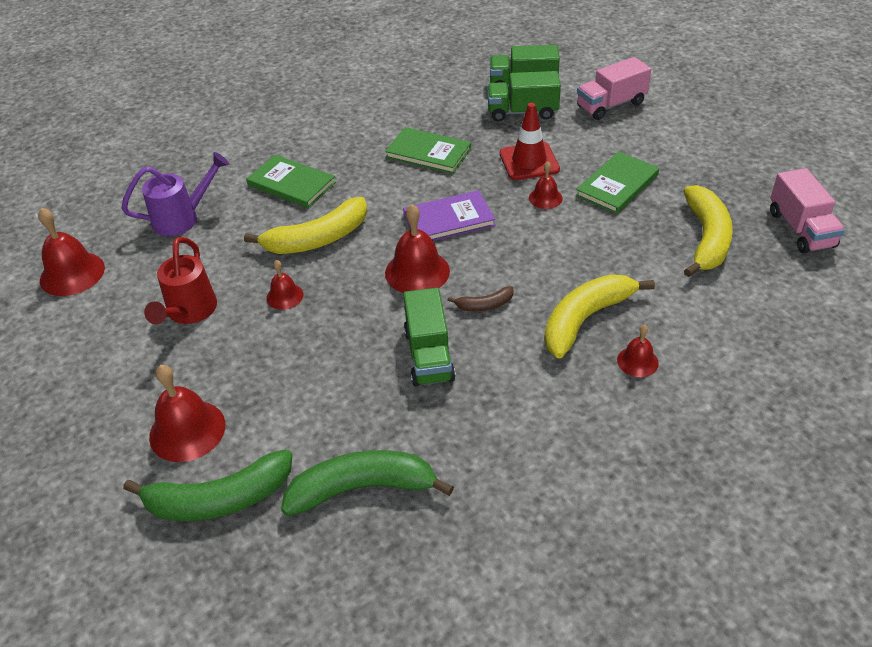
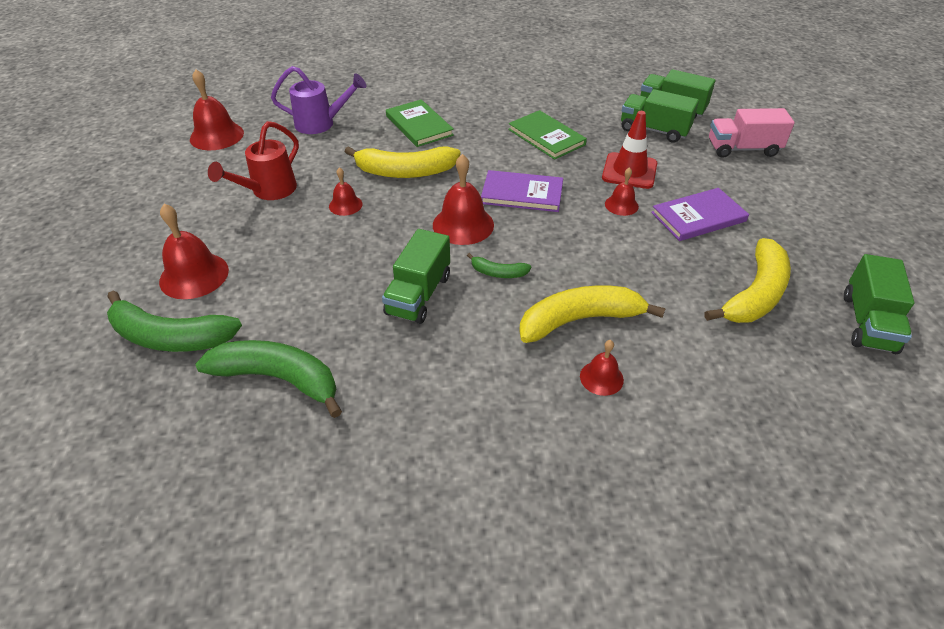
camera: 25 degrees right, 0 degrees up
(484, 305) = (498, 273): brown banana -> green banana
(617, 185) = (698, 217): green book -> purple book
(801, 229) = (868, 323): pink truck -> green truck

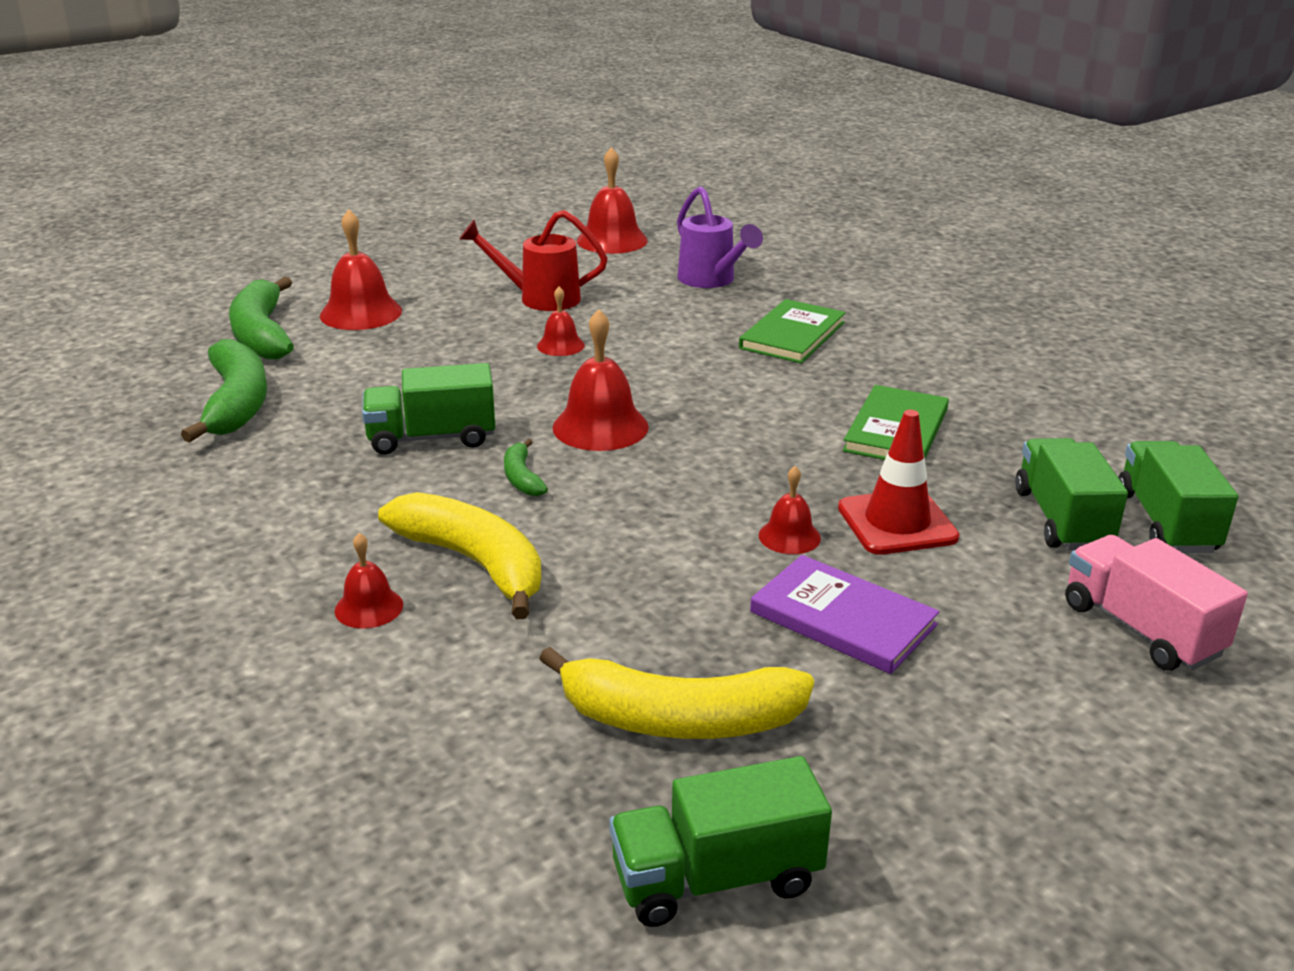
camera: 60 degrees right, 15 degrees down
(405, 172) = (672, 358): yellow banana -> none
(522, 194) = (720, 449): purple book -> none

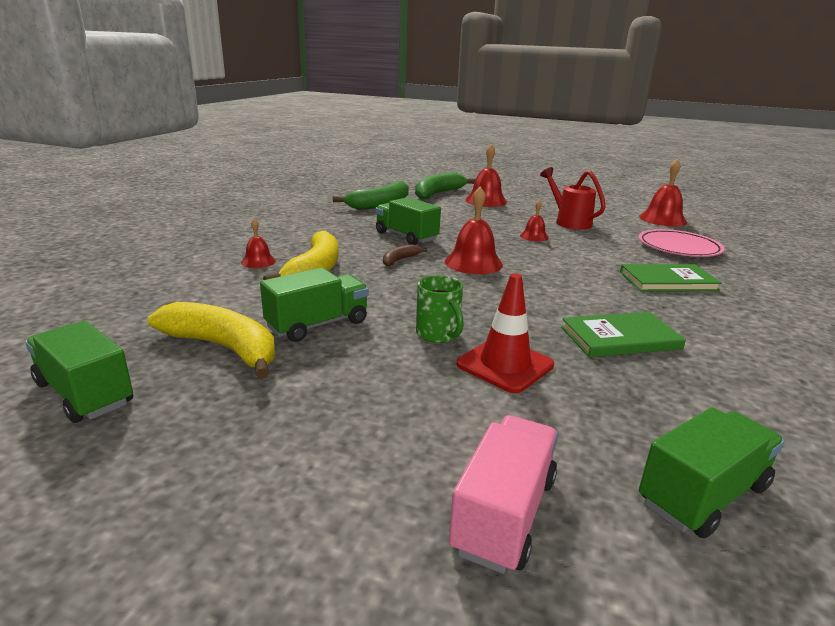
camera: 55 degrees right, 5 degrees down
(522, 478) = (400, 260): green banana -> brown banana
(679, 719) = (223, 348): yellow banana -> yellow banana turned 150 degrees clockwise
(711, 280) = (678, 248): purple watering can -> pink plate
(789, 536) = (438, 334): red bell -> green mug
(842, 618) = (369, 372): purple book -> none
(1062, 519) = (615, 433): green truck -> green truck (317, 325)

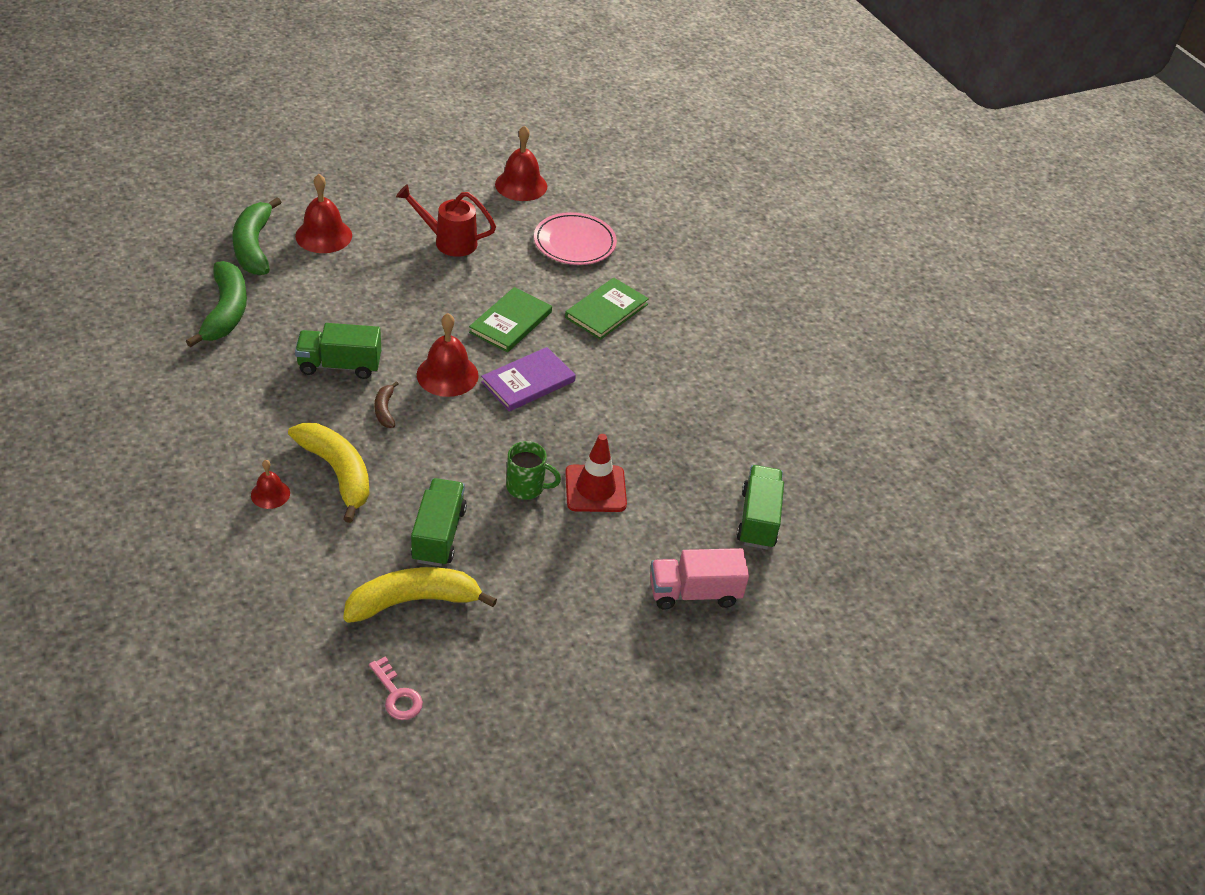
camera: 50 degrees left, 20 degrees up
(85, 393) = (397, 695): green truck -> pink key
(504, 514) = (694, 593): pink truck -> pink truck turned 75 degrees counterclockwise
(534, 236) = (447, 293): red bell -> none
(536, 287) = (528, 382): none -> purple book
(620, 338) = (633, 412): green book -> green book (511, 322)

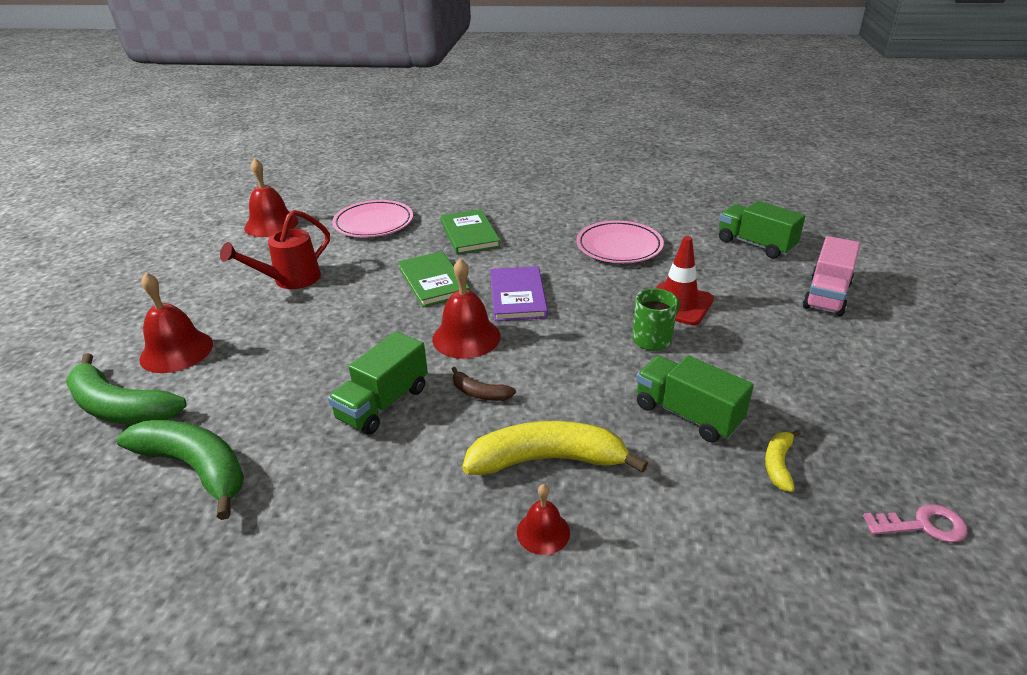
camera: 50 degrees left, 10 degrees down
(413, 601) = (778, 464): yellow banana -> yellow banana, size x0.48
(668, 419) = (619, 246): none -> pink plate

